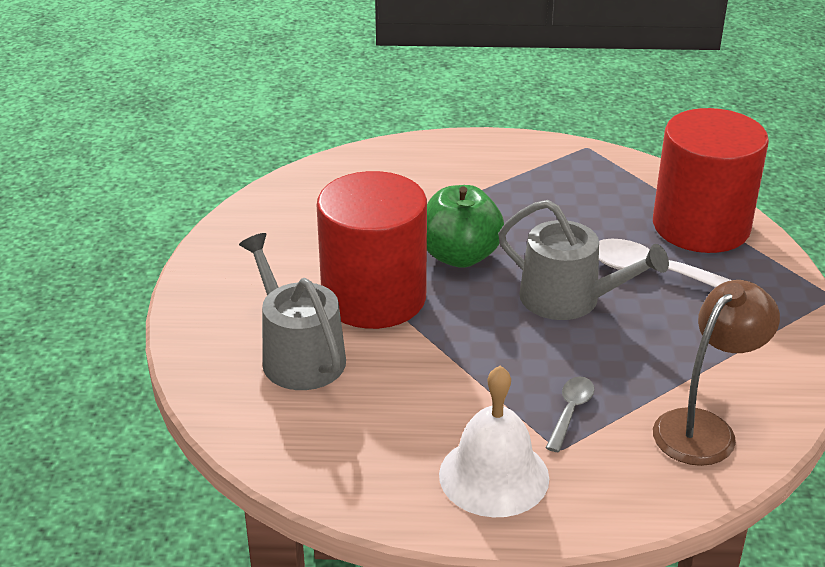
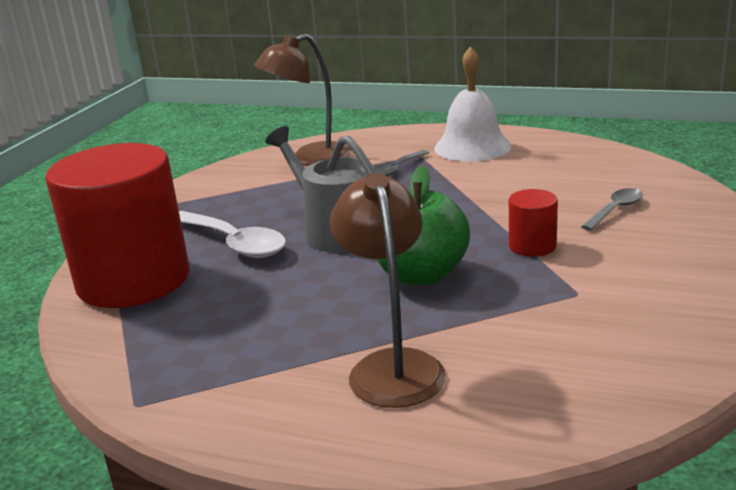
camera: 160 degrees left, 10 degrees down
(298, 355) = (615, 210): grey watering can -> grey spoon
(374, 297) = (532, 246): red cylinder -> red cylinder, size x0.42
(444, 184) = (392, 366): none -> brown lamp

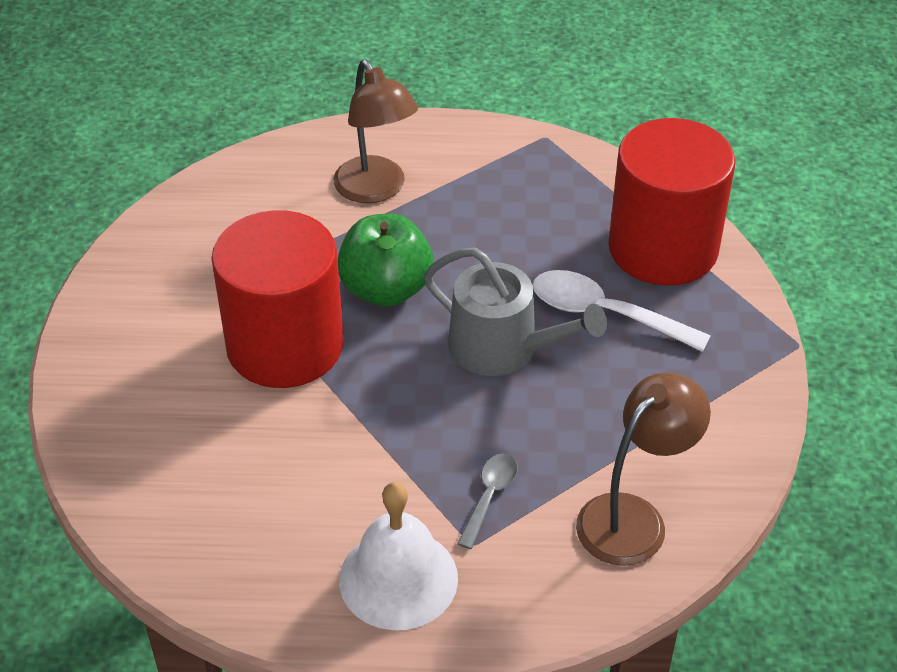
camera: 160 degrees right, 20 degrees up
(532, 246) = (285, 346): red cylinder -> red cylinder, size x2.39
(615, 210) = (196, 423): grey spoon -> none

